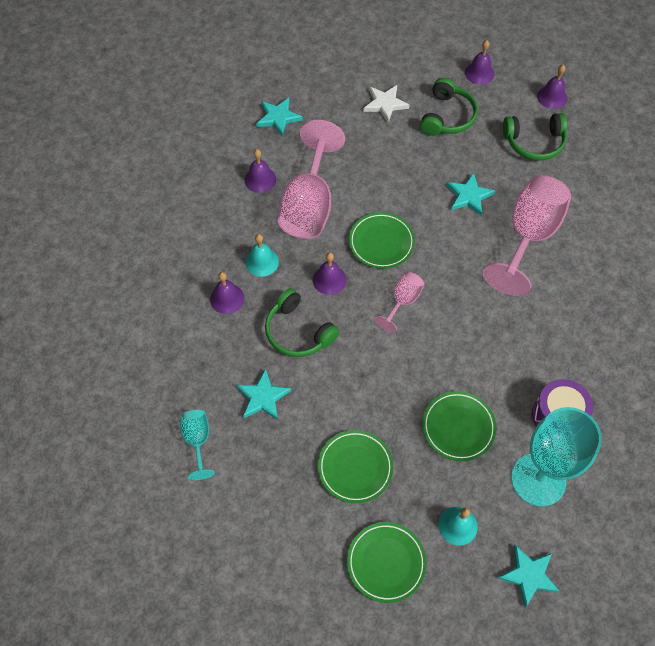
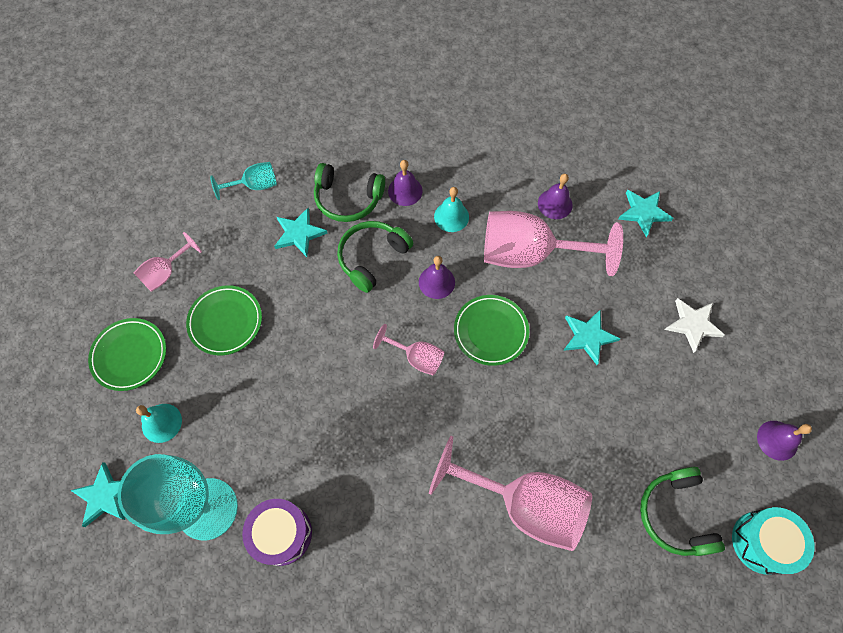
camera: 85 degrees right, 5 degrees up
(293, 531) = (165, 273): none -> pink goblet
(447, 116) = (691, 400): green headphones -> green headphones (347, 199)
(458, 427) = (268, 421): green plate -> none
(469, 196) = (572, 428): turquoise star -> turquoise star (588, 337)
(552, 97) = (762, 542): purple bell -> turquoise drum

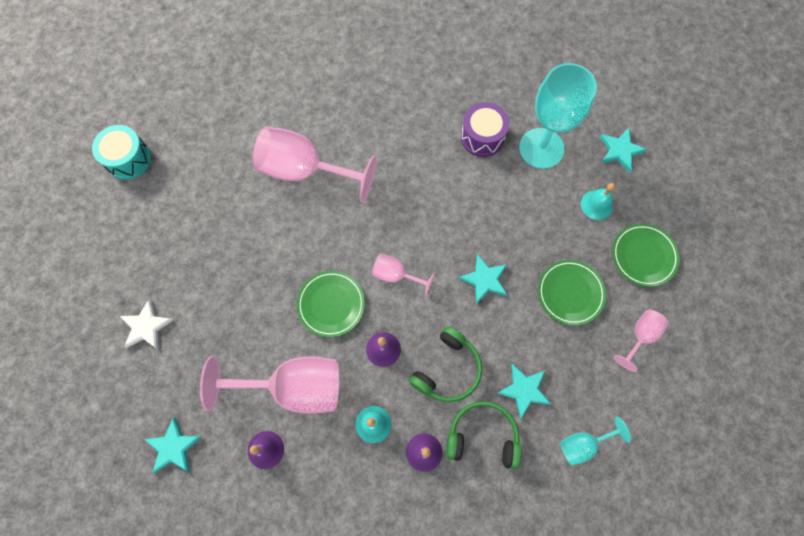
camera: 175 degrees right, 5 degrees up
(588, 337) = (243, 307): turquoise star -> turquoise star (484, 280)
(675, 514) = (190, 172): green headphones -> none
(777, 440) = (97, 232): purple bell -> none

